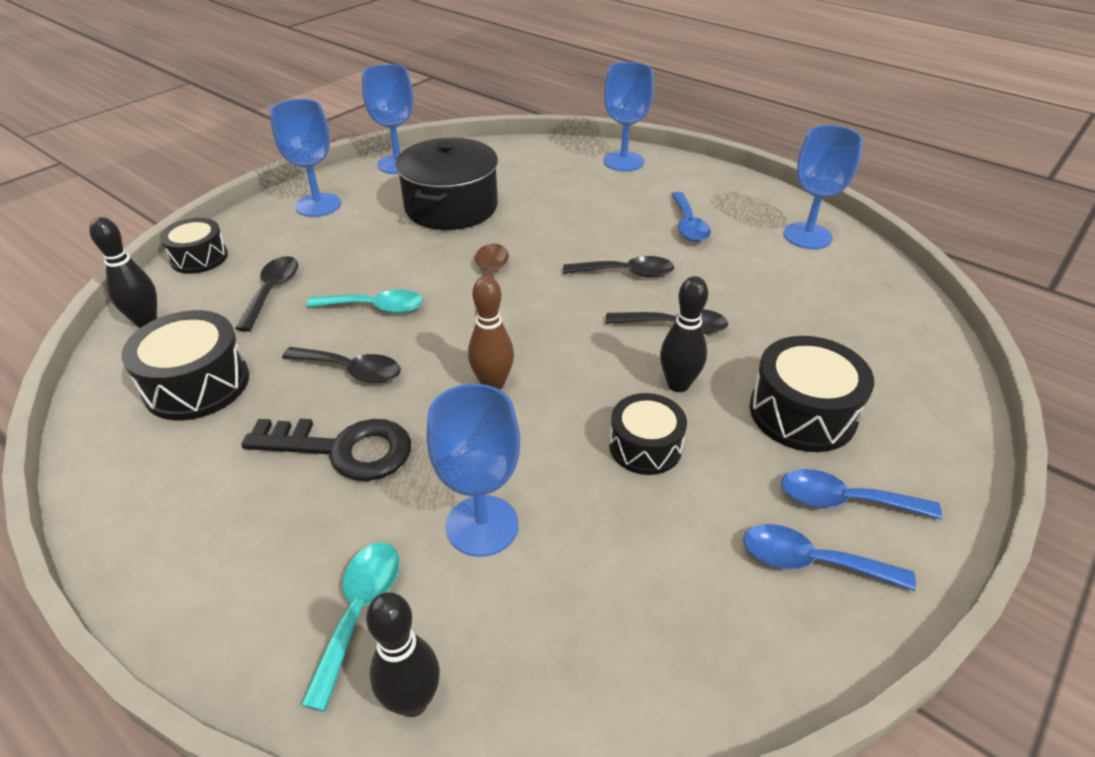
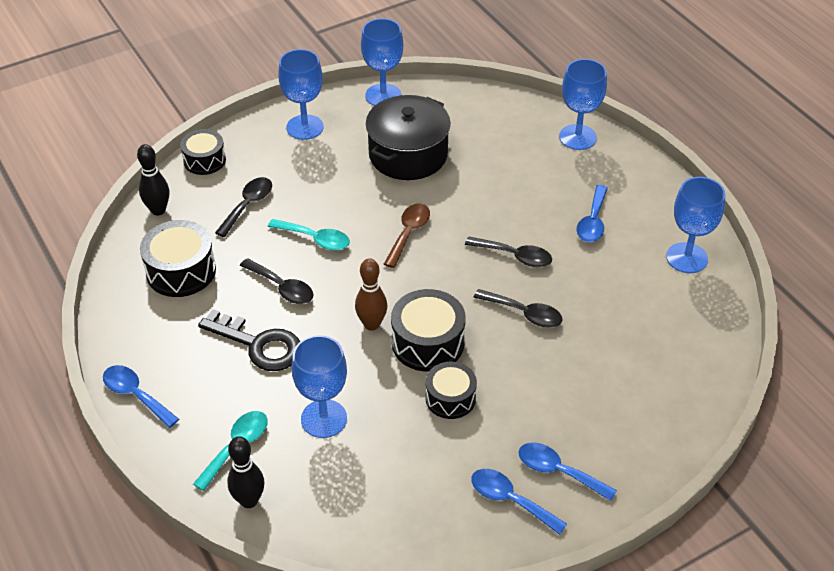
camera: 20 degrees right, 5 degrees up
(159, 578) = (135, 395): none -> blue spoon
(678, 384) = (499, 360): black bowling pin -> none
(802, 413) = (573, 406): black drum -> black drum (428, 342)

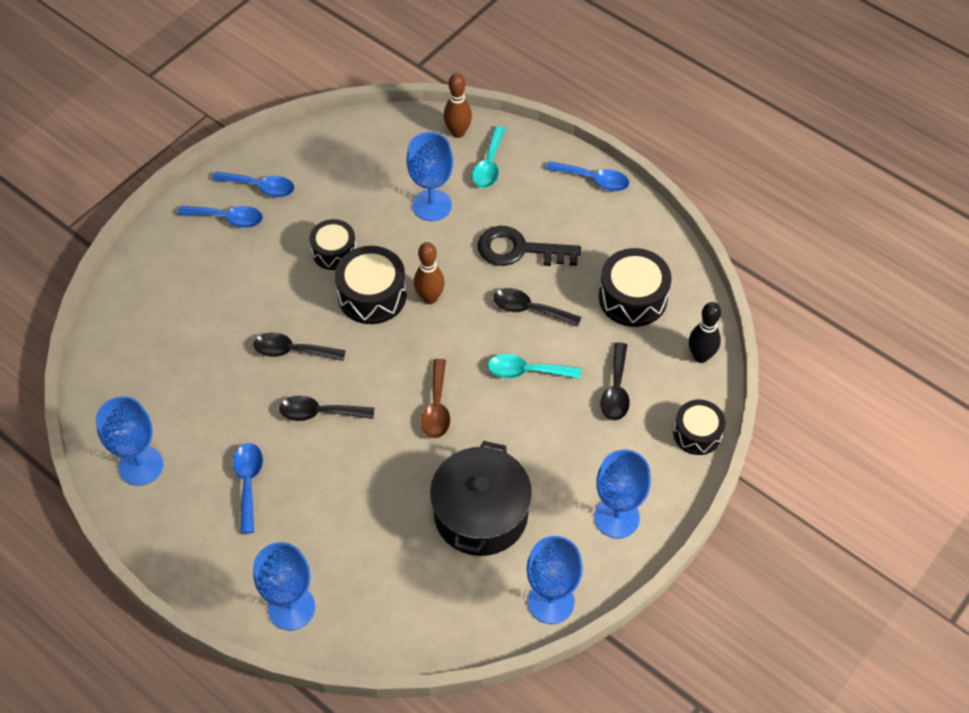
camera: 160 degrees right, 10 degrees up
(249, 500) = (458, 132): black bowling pin -> brown bowling pin

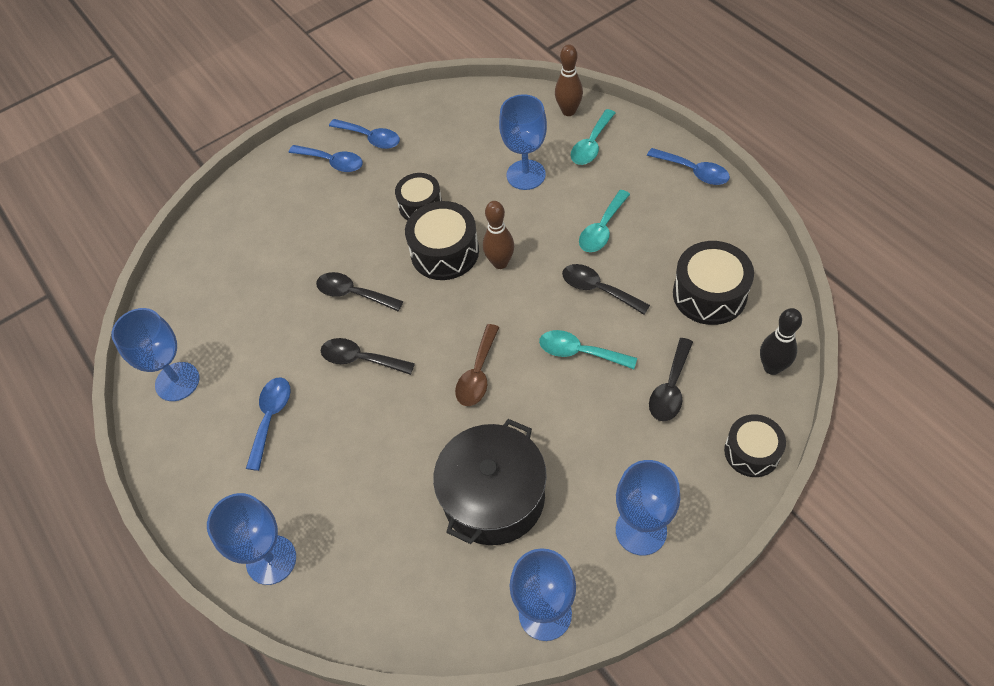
camera: 20 degrees right, 0 degrees up
(519, 250) = (602, 229): black key -> turquoise spoon

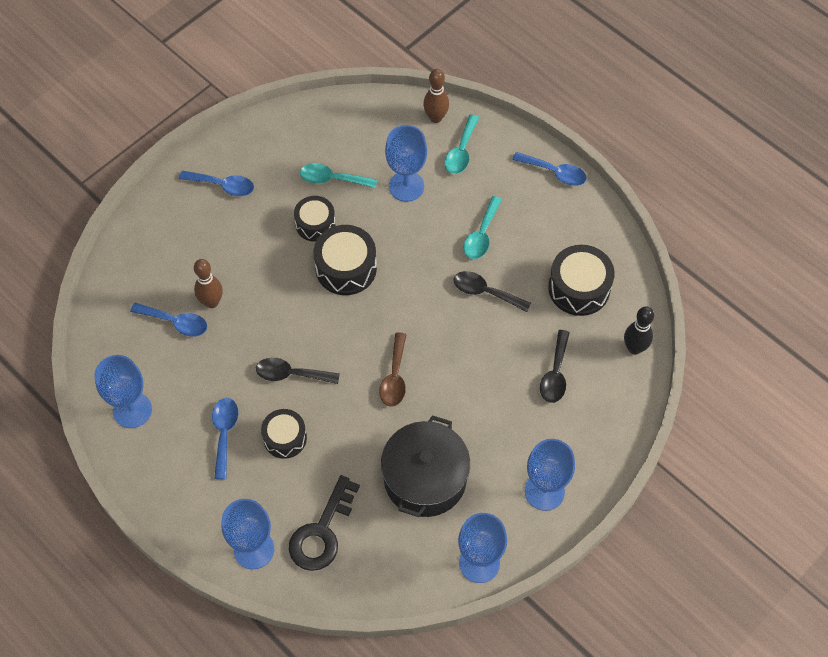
camera: 15 degrees left, 5 degrees up
(353, 294) = (271, 315): black spoon -> none
(357, 548) = (322, 532): none -> black key
(370, 138) = (254, 158): blue spoon -> blue spoon (176, 322)
(500, 263) = (397, 274): brown bowling pin -> brown bowling pin (211, 302)
(579, 352) = (477, 350): turquoise spoon -> turquoise spoon (332, 179)
(751, 452) = (623, 420): black drum -> black drum (285, 438)

